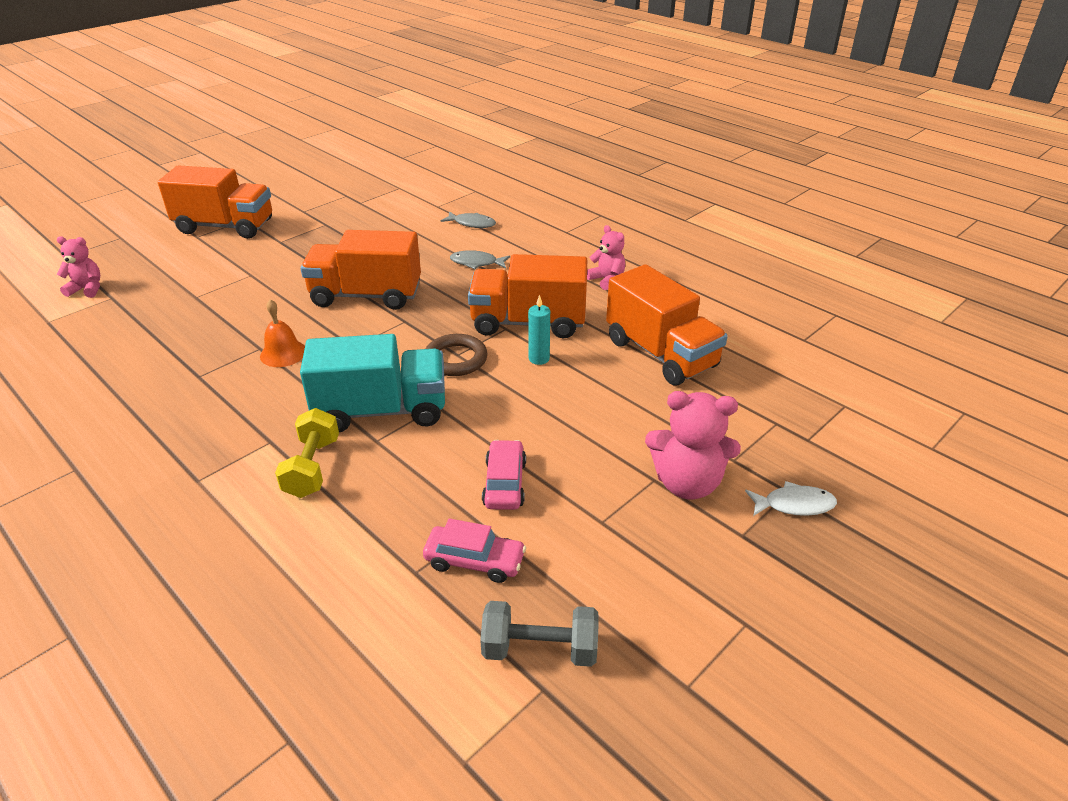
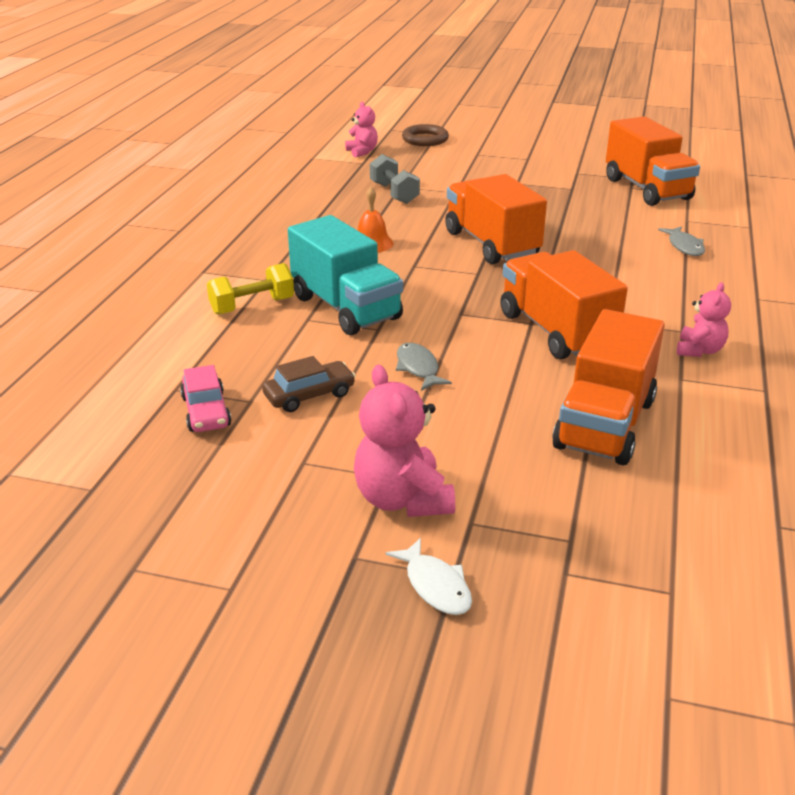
camera: 60 degrees right, 5 degrees down
(225, 226) = (506, 157): orange truck -> orange truck (647, 189)
(456, 359) = (452, 315): brown ring -> brown ring (425, 139)
(476, 263) = (618, 272): grey fish -> grey fish (418, 368)
(504, 483) = (309, 395): pink car -> brown car
(539, 359) = (505, 355): turquoise candle -> none
(540, 649) = (131, 474): grey dumbbell -> grey dumbbell (394, 193)

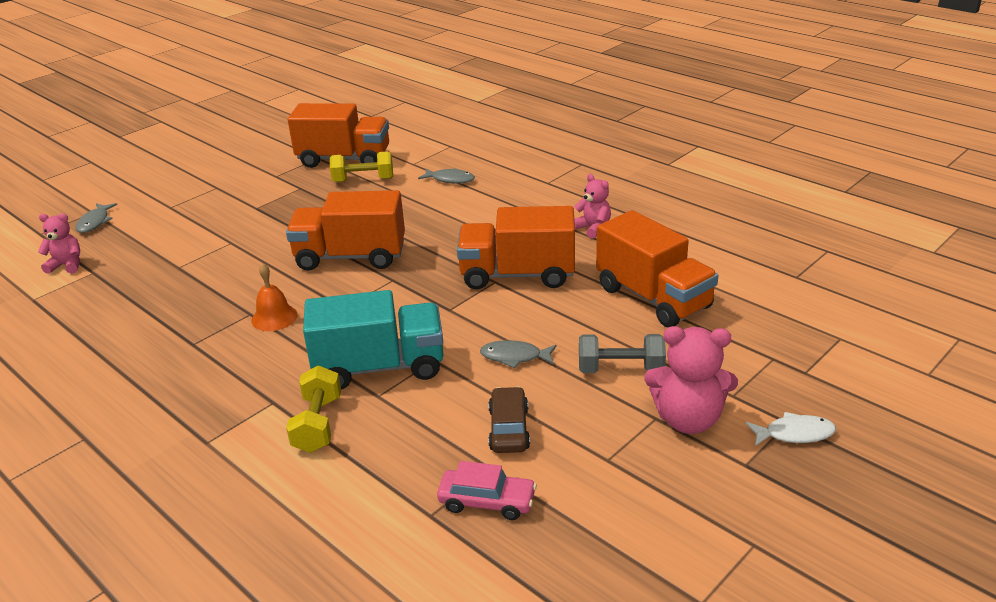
camera: 60 degrees left, 0 degrees up
(394, 193) = (188, 275): grey dumbbell -> grey dumbbell (620, 370)
(425, 139) = (95, 222): brown ring -> grey fish
(623, 209) = (363, 180): none -> yellow dumbbell

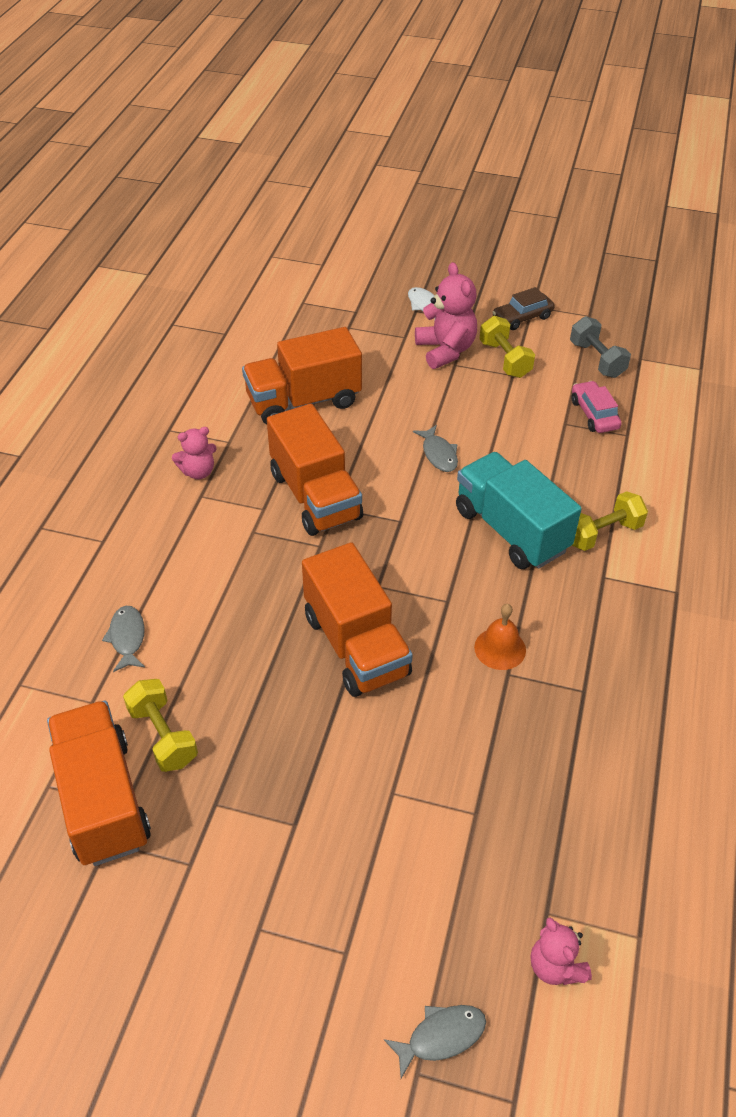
camera: 120 degrees left, 15 degrees up
(509, 429) = (521, 428): brown car -> brown car (522, 318)
(593, 228) = (198, 472): pink teddy bear -> pink teddy bear turned 135 degrees counterclockwise
(620, 370) = (414, 394): grey dumbbell -> grey dumbbell (597, 360)
(642, 464) = (505, 359): none -> yellow dumbbell
(653, 298) = (303, 401): orange truck -> orange truck turned 135 degrees counterclockwise

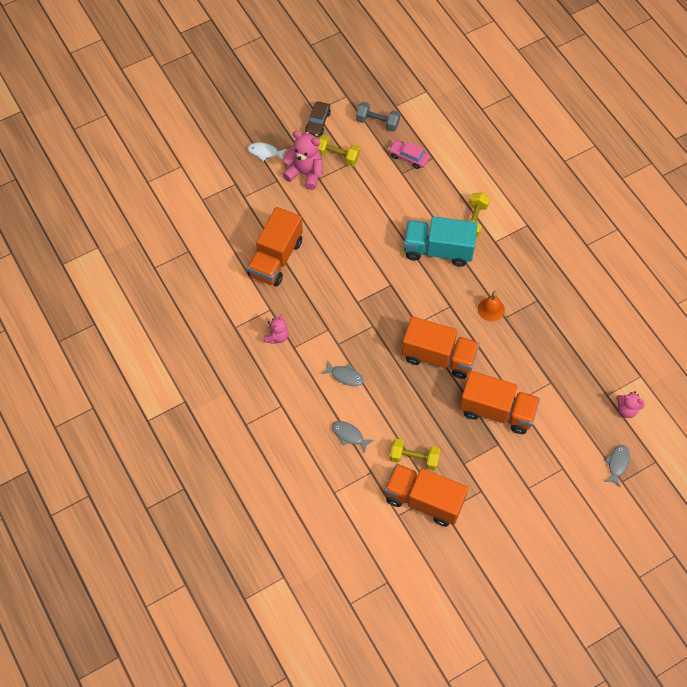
camera: 45 degrees left, 15 degrees up
(315, 496) = (342, 303): orange truck -> orange truck (497, 411)
(438, 454) = (368, 236): grey fish -> grey fish (345, 376)

